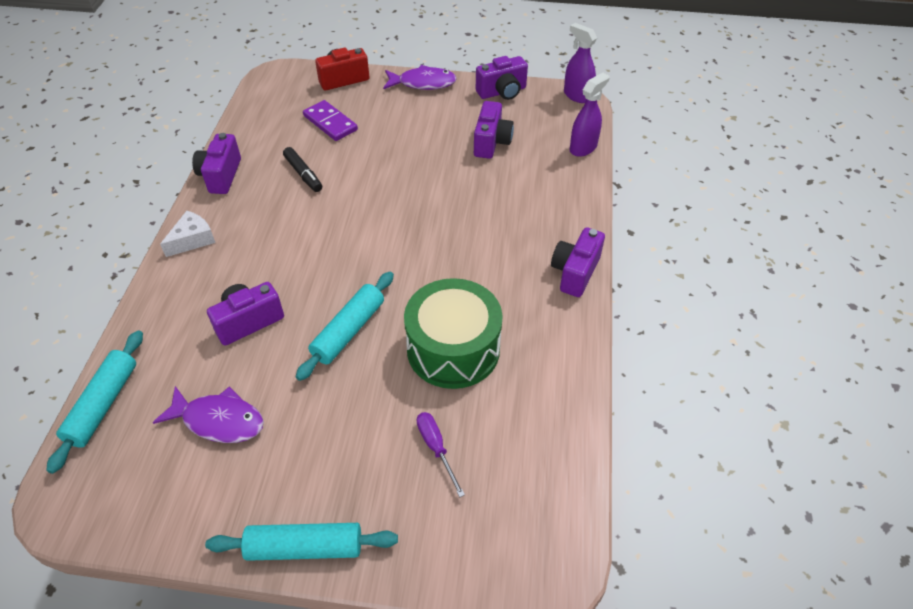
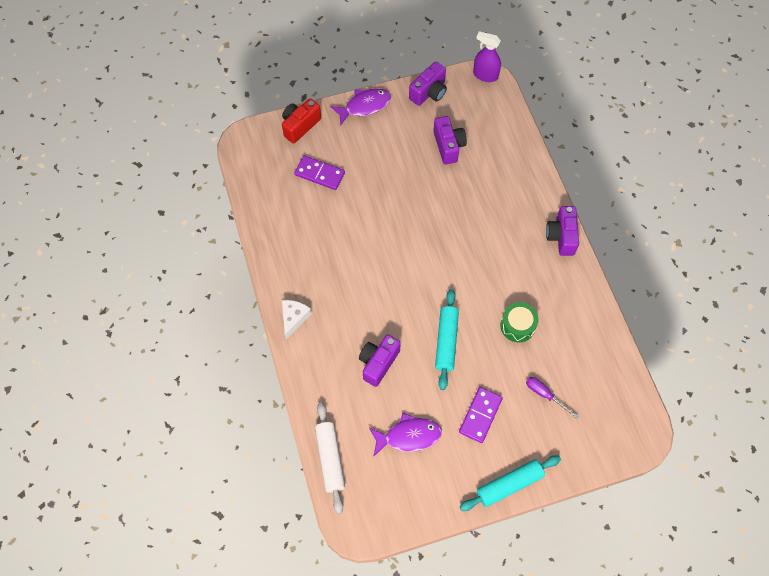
camera: 25 degrees left, 15 degrees up
(103, 405) = (330, 459): turquoise rolling pin -> white rolling pin
(221, 176) = (273, 256): purple camera -> none
(303, 174) = (332, 230): black marker -> none
(329, 436) = (480, 415): none -> purple domino
(453, 349) = (517, 326): green drum -> green drum, size x0.55
(583, 148) = (514, 126): purple spray bottle -> none

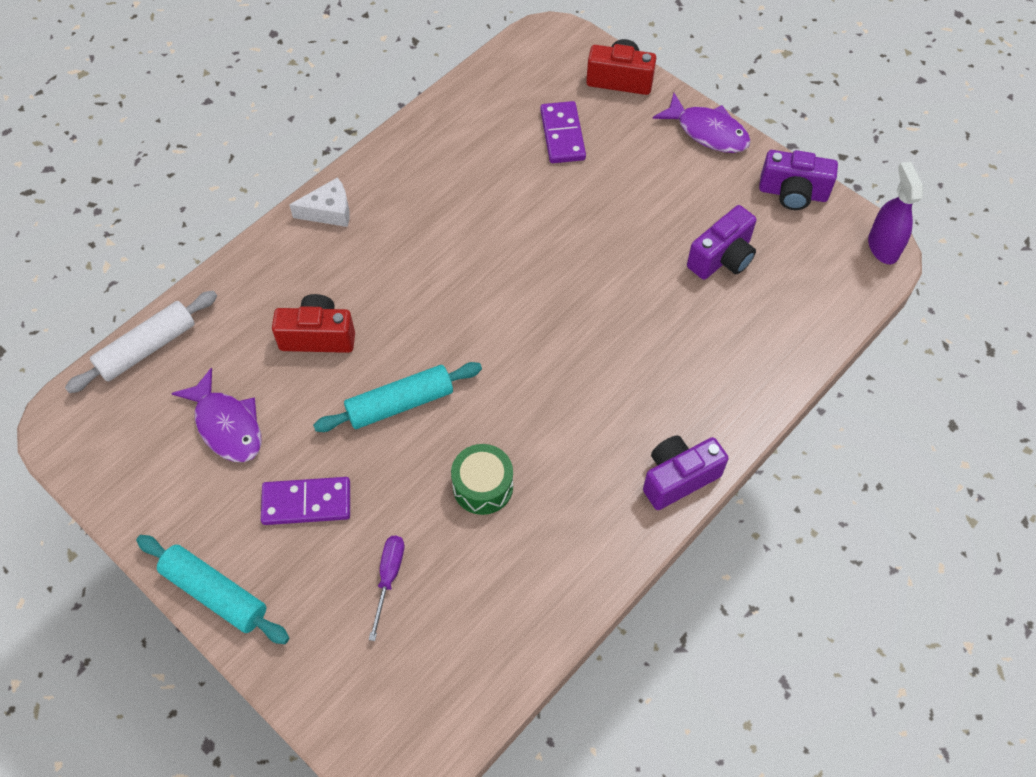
camera: 60 degrees right, 5 degrees down
(378, 363) = (318, 336): purple camera -> red camera

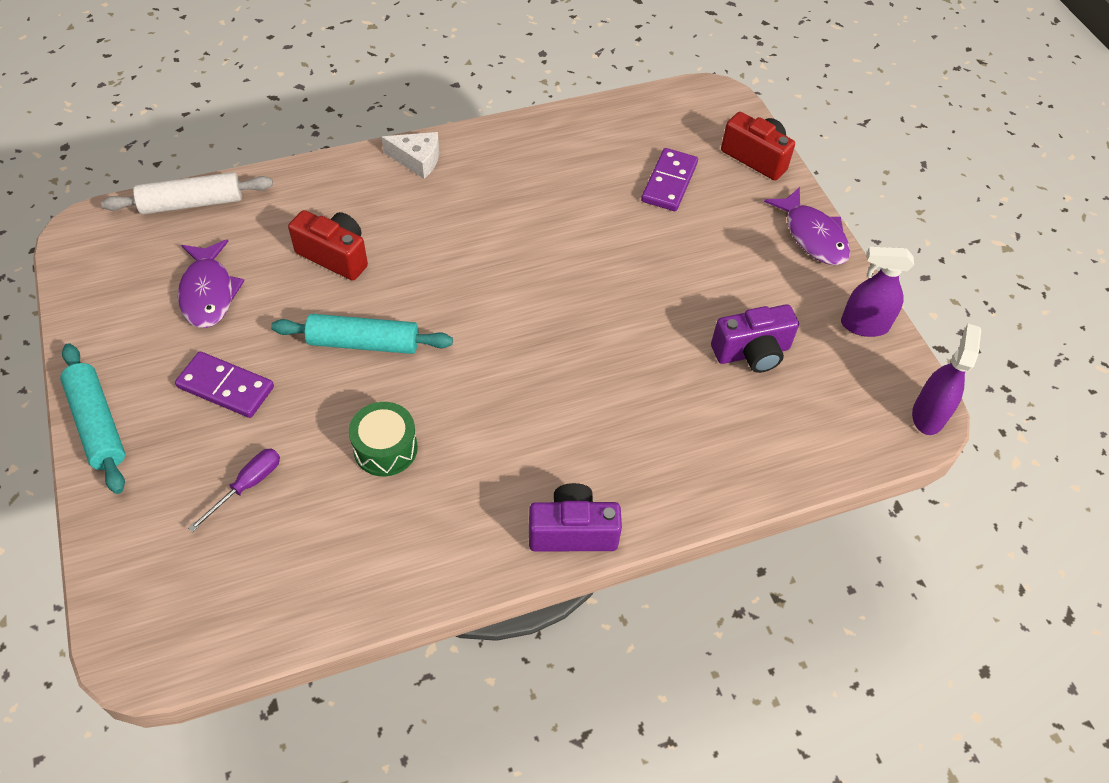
camera: 25 degrees right, 5 degrees down
(793, 193) = (864, 325): purple camera -> purple spray bottle

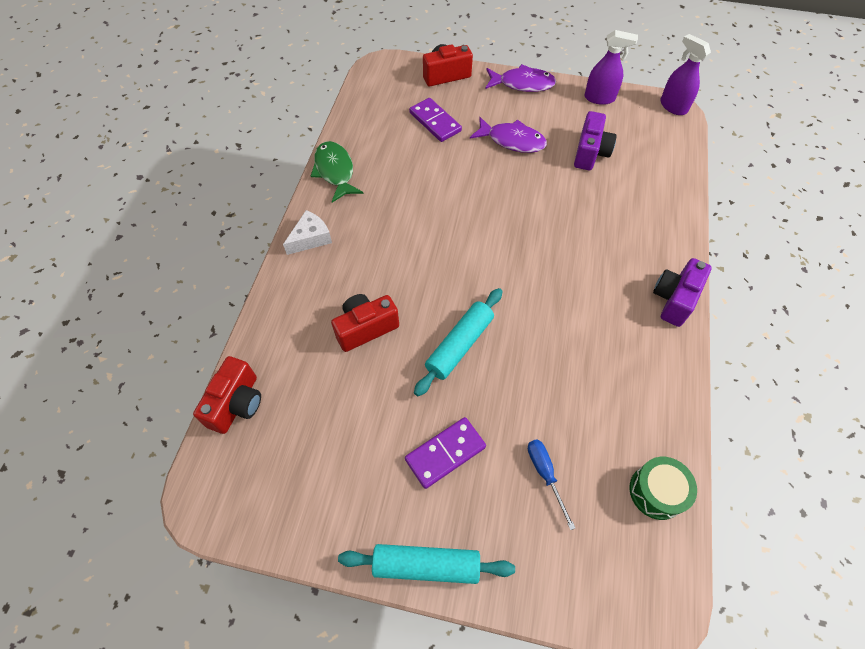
camera: 55 degrees left, 5 degrees up
(192, 203) = (237, 403): white rolling pin -> red camera
(208, 292) = (342, 428): purple fish -> purple fish (512, 141)
(247, 486) = (545, 474): purple screwdriver -> blue screwdriver
(385, 448) = (558, 372): green drum -> green drum (656, 491)
(522, 135) = (335, 171): none -> green fish
(864, 325) = (599, 98): purple spray bottle -> purple spray bottle turned 120 degrees counterclockwise

